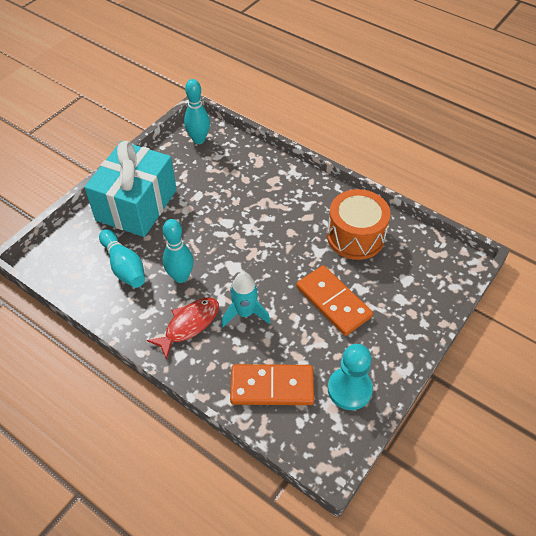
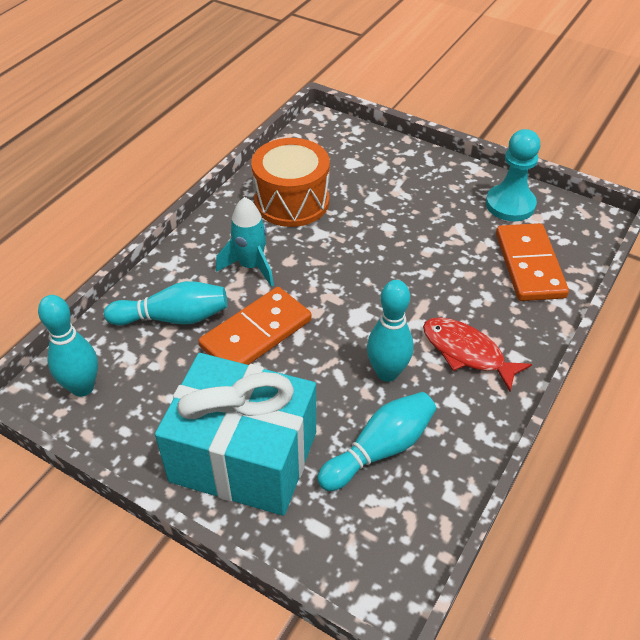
camera: 95 degrees left, 5 degrees down
(245, 174) = (173, 318): none -> turquoise bowling pin
(245, 313) = (433, 297): turquoise rocket -> turquoise rocket (251, 266)
(333, 302) = (397, 218): orange domino -> orange domino (256, 333)

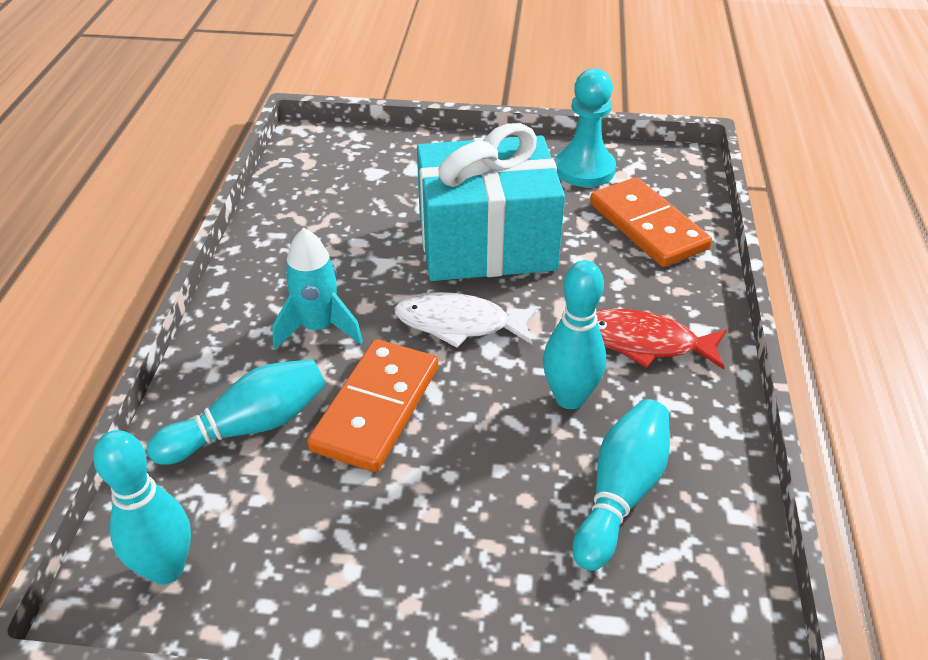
camera: 25 degrees left, 5 degrees down
(244, 457) = (456, 572): turquoise gift -> turquoise gift (486, 243)
(291, 201) = (325, 236): orange drum -> none
(344, 294) = (459, 324): none -> white fish

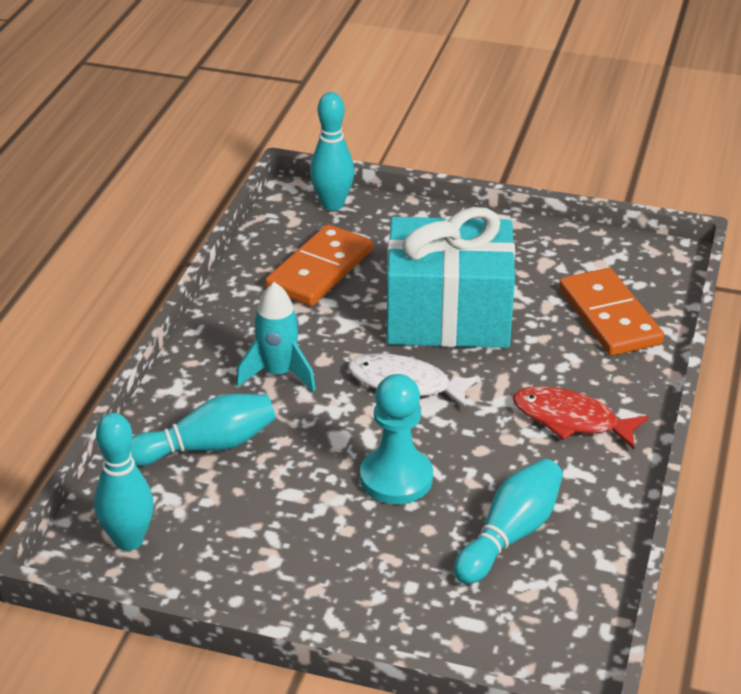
camera: 10 degrees right, 5 degrees down
(376, 408) = (316, 445): orange domino -> orange domino (319, 270)
(569, 398) = (488, 457): turquoise bowling pin -> turquoise bowling pin (332, 204)
(584, 169) = (564, 255): turquoise pawn -> turquoise pawn (396, 478)

